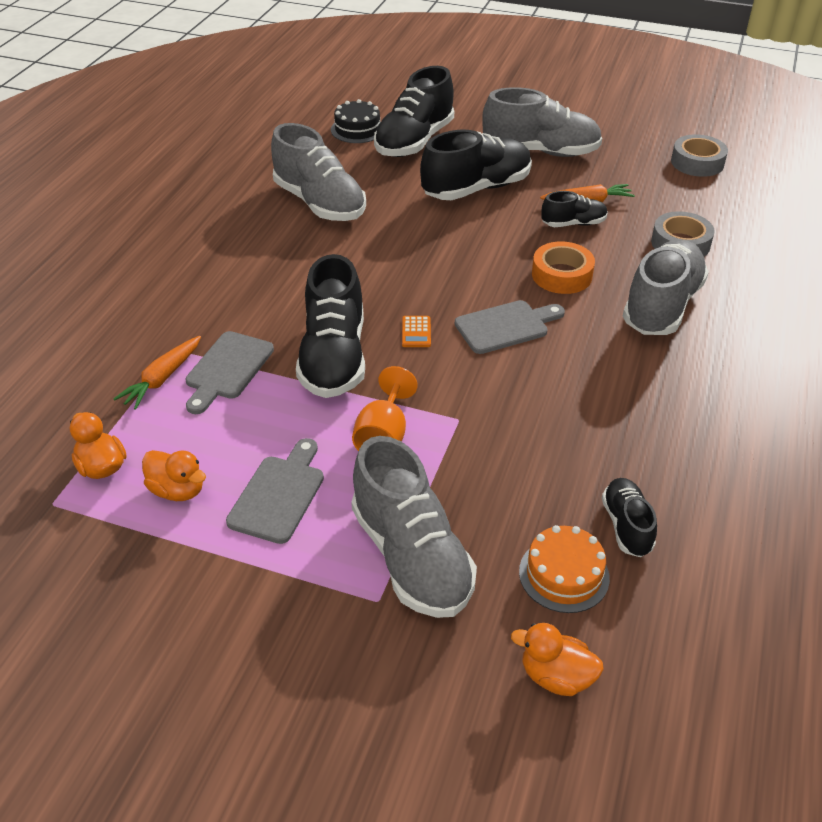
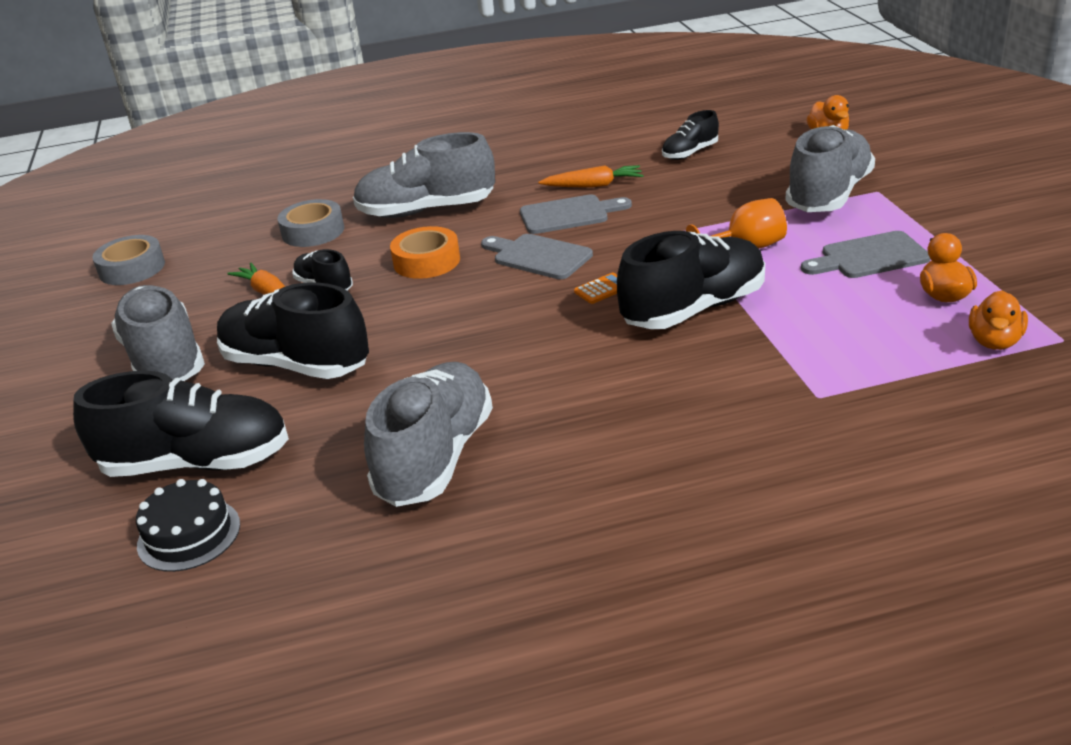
camera: 120 degrees left, 10 degrees down
(162, 378) = (861, 378): orange carrot -> orange carrot (593, 185)
(227, 369) = (792, 352): grey cutting board -> grey cutting board (569, 214)
(564, 574) = (758, 155): orange cake -> none

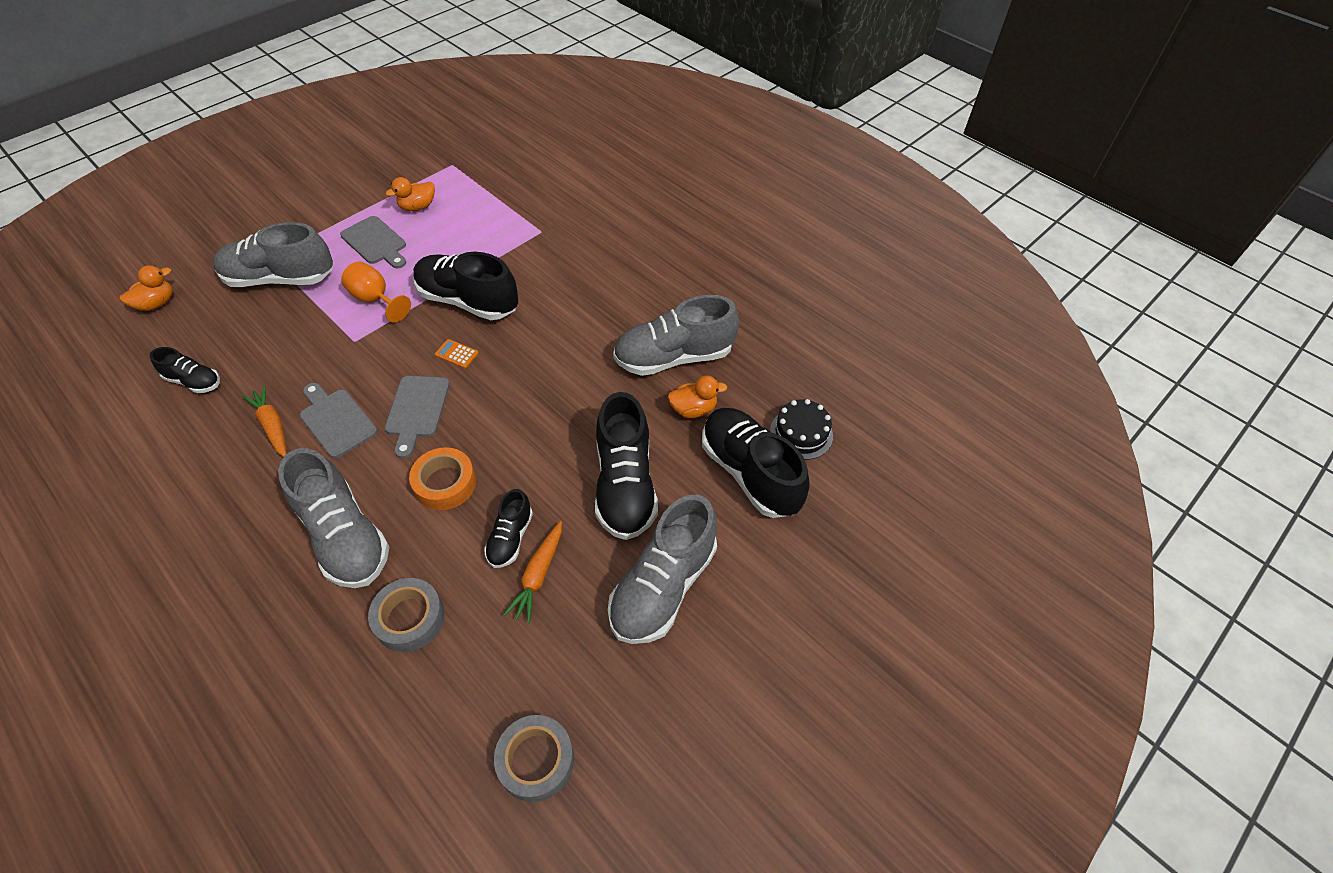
camera: 125 degrees left, 20 degrees up
(994, 342) = (462, 184): orange duck -> orange duck (693, 409)

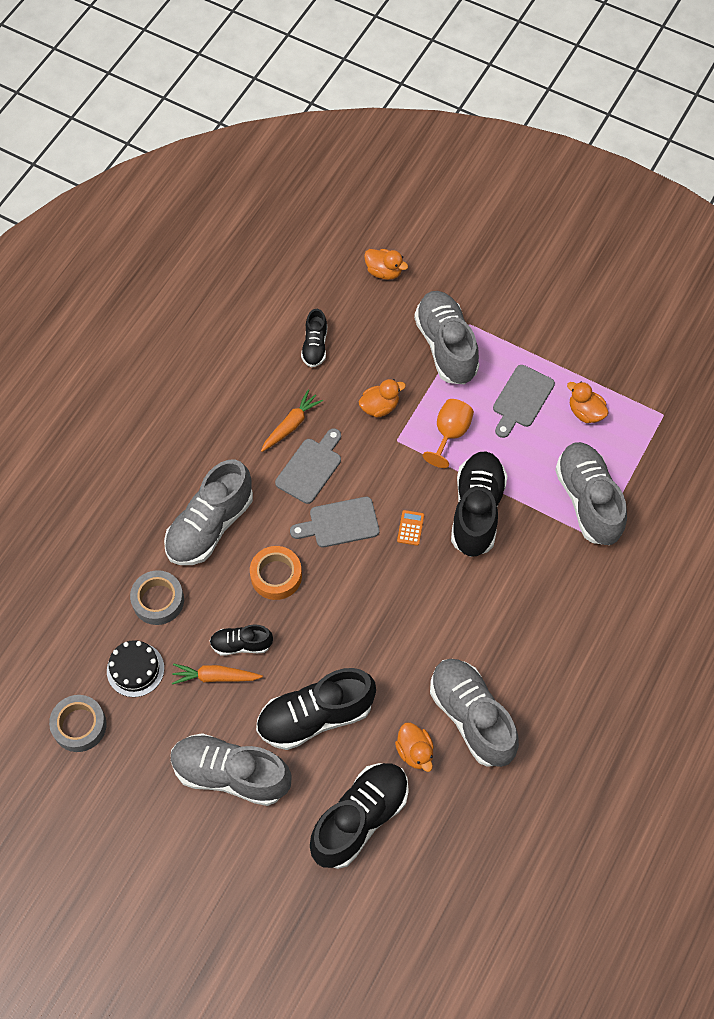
camera: 75 degrees right, 10 degrees up
(307, 345) = (379, 407): none -> orange duck
(503, 227) = (588, 501): none -> grey shoe
(801, 433) = (418, 857): black cake -> black cake (135, 669)

